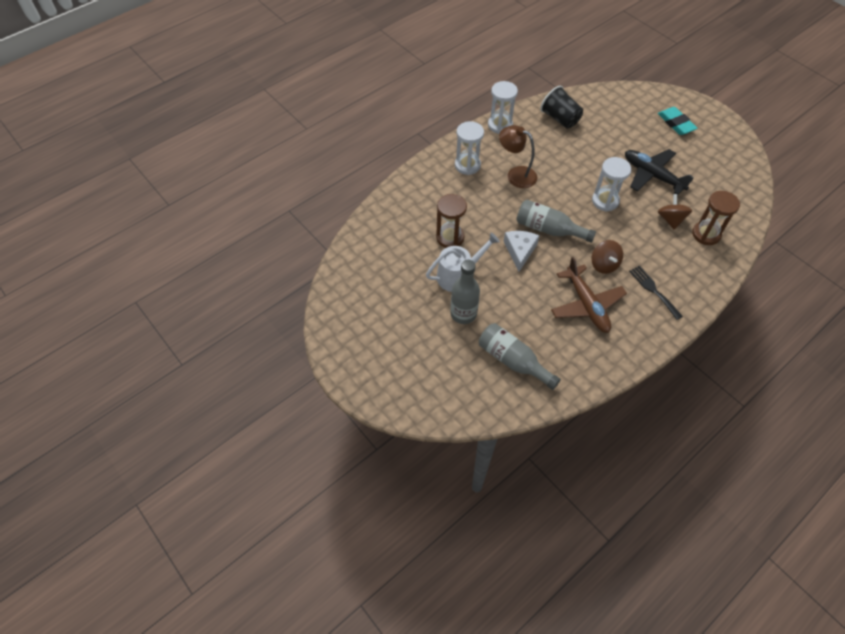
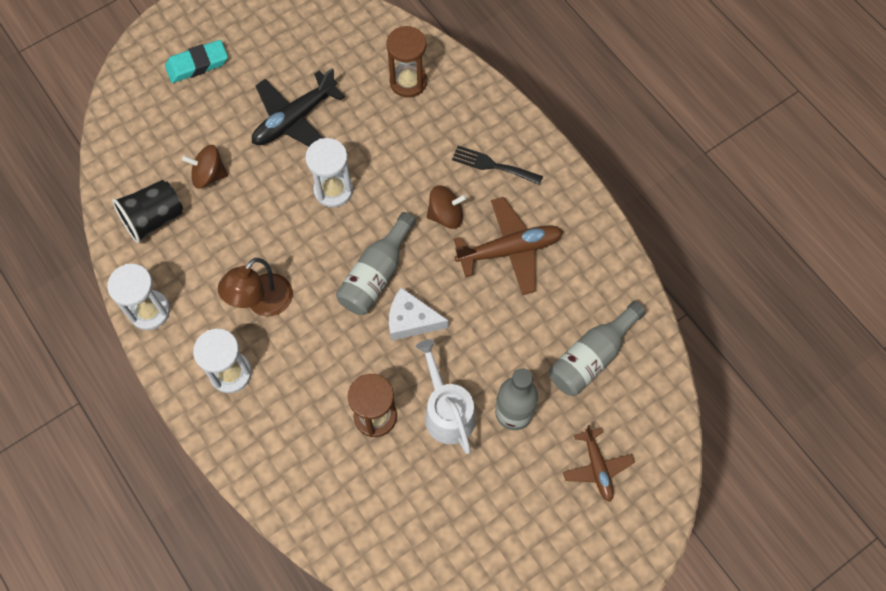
camera: 85 degrees left, 10 degrees up
(429, 367) = (597, 467): none -> brown plane
(653, 290) = (492, 165): black fork -> black fork turned 45 degrees clockwise
(670, 219) = (378, 116): brown spinning top -> brown spinning top (209, 175)

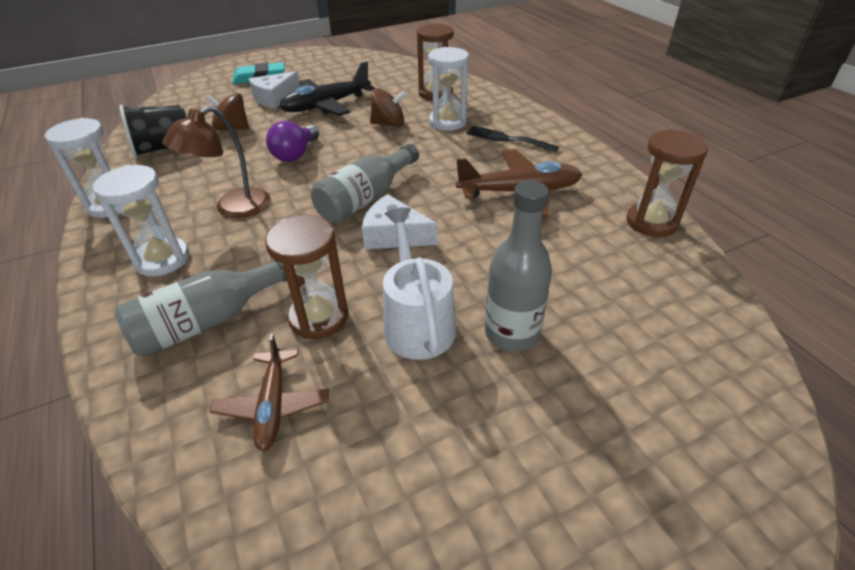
camera: 10 degrees right, 25 degrees down
(232, 109) = (275, 98): none -> white cheese
(291, 215) = (295, 154): none -> purple light bulb
(333, 190) = (344, 143): white hourglass -> white hourglass (447, 122)
(446, 215) = (453, 165): brown spinning top -> brown spinning top (388, 124)
(592, 356) = (623, 286): grey bottle -> grey bottle (209, 321)
(597, 467) = (642, 416): brown plane -> brown plane (273, 406)
(619, 278) = (651, 222): none -> brown hourglass

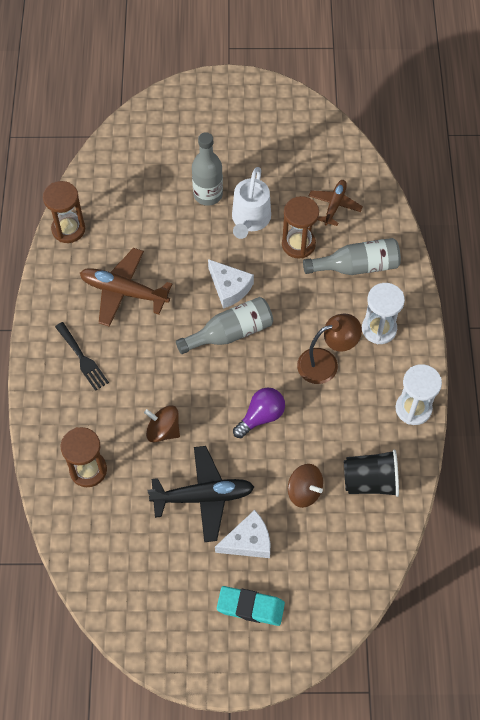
camera: 155 degrees left, 20 degrees up
(447, 122) = (111, 409): white hourglass -> none

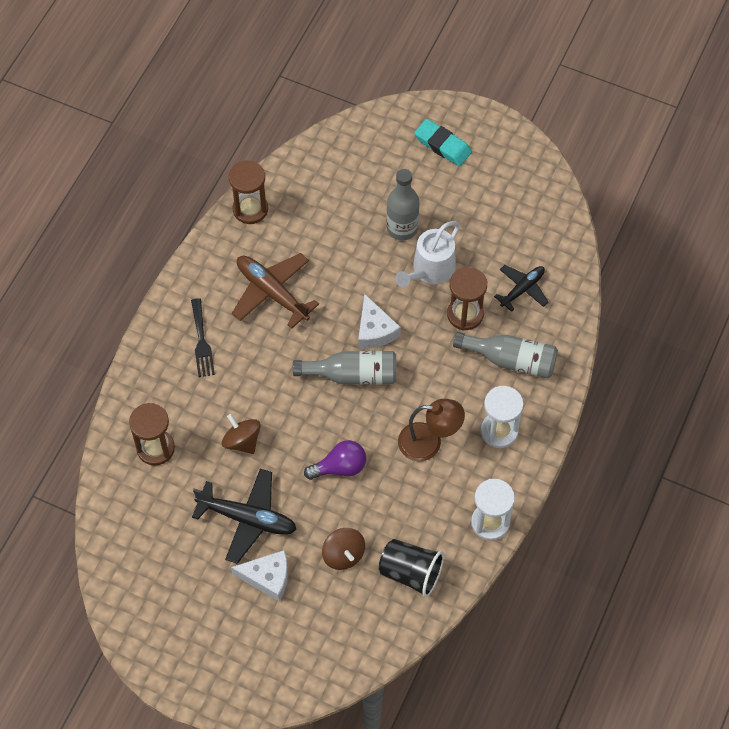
camera: 25 degrees right, 0 degrees up
(250, 607) = (239, 637): turquoise eraser -> turquoise eraser (442, 145)
(334, 205) = (522, 289): brown plane -> black plane

